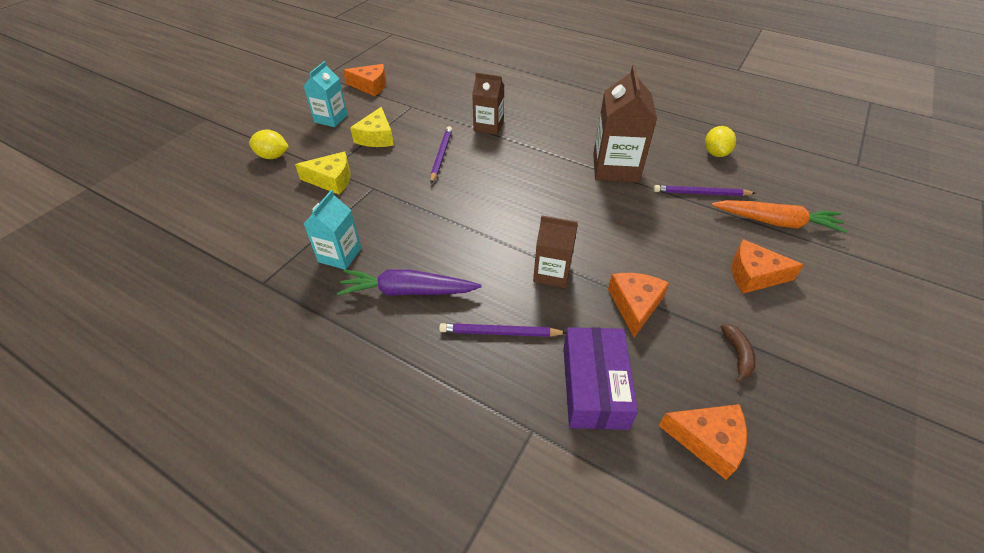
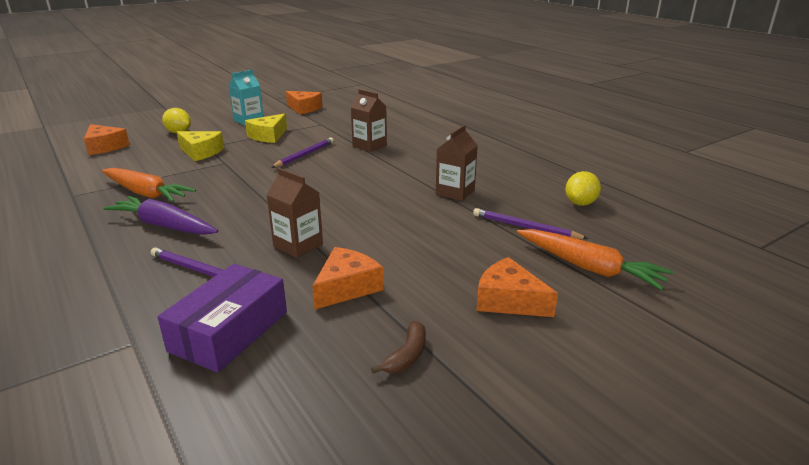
camera: 25 degrees right, 20 degrees down
(340, 255) = (146, 193): turquoise carton -> orange carrot
(615, 168) = (455, 192): brown carton -> brown carton, size x0.62
(707, 440) = (283, 410): orange cheese -> orange cheese (105, 147)

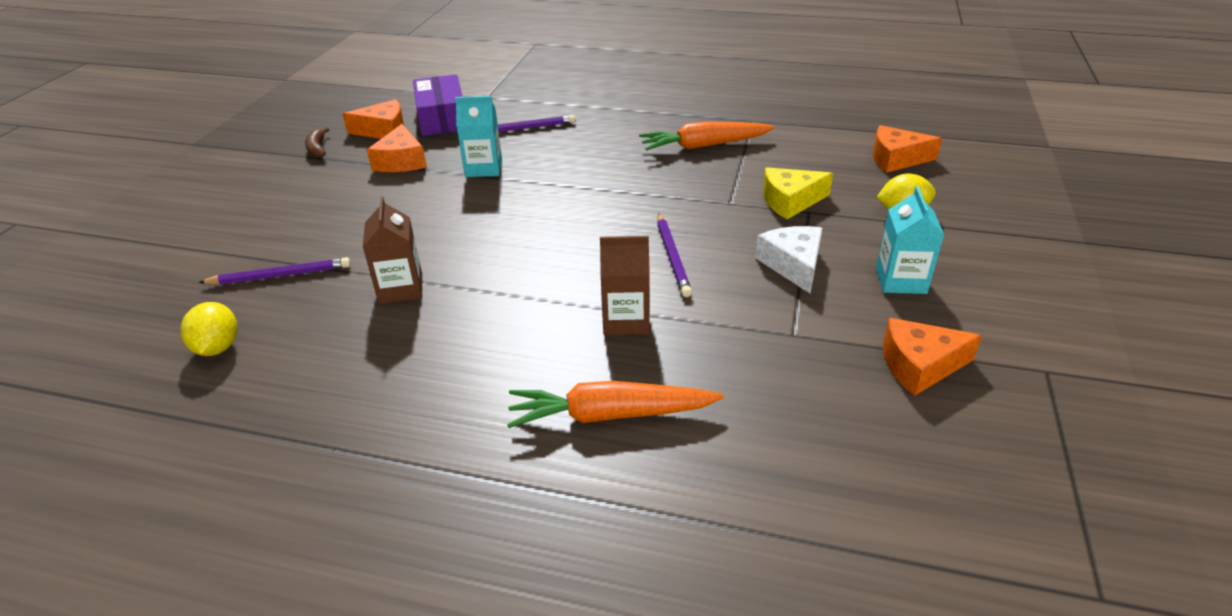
camera: 140 degrees right, 10 degrees up
(164, 226) = (618, 136): purple carrot -> none
(268, 136) = (793, 265): yellow cheese -> white cheese
(298, 245) = (483, 168): brown carton -> turquoise carton
(508, 301) = (264, 201): orange cheese -> orange cheese (383, 130)
(589, 268) = (196, 257): orange carrot -> orange carrot (610, 415)

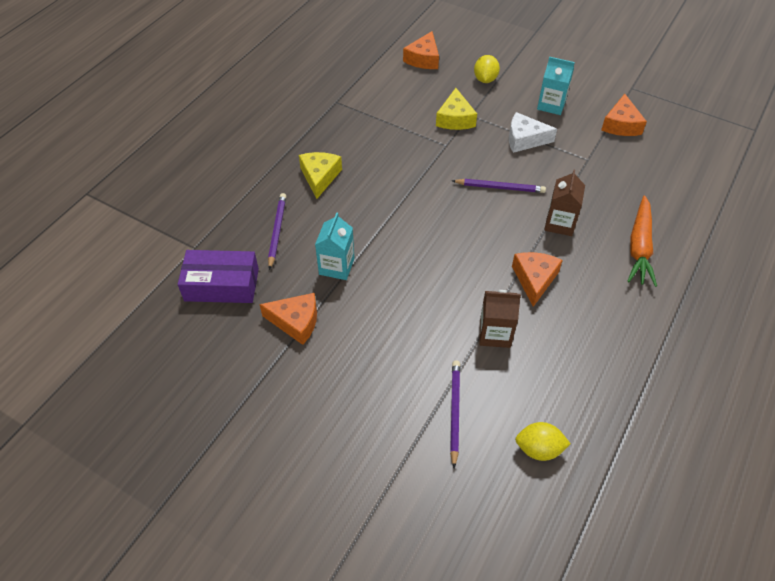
camera: 75 degrees left, 15 degrees up
(317, 149) = (235, 388): brown banana -> none
(383, 130) = (224, 332): orange cheese -> orange cheese (534, 279)
(617, 134) = (319, 177): none -> yellow cheese
(704, 146) = (362, 136): orange carrot -> none

